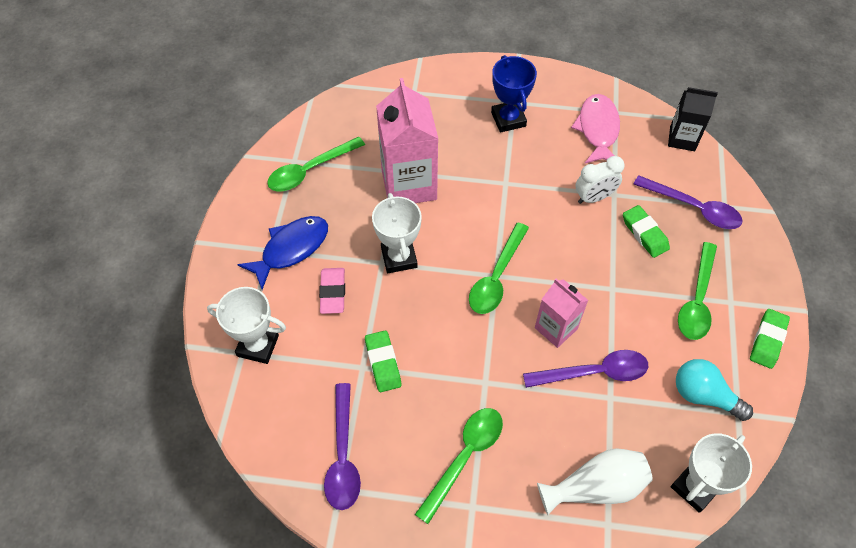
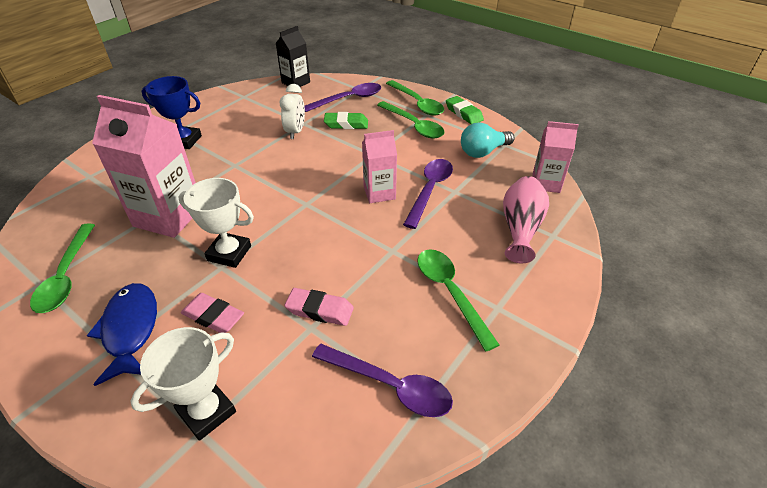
camera: 60 degrees left, 15 degrees down
(383, 363) = (320, 310): green eraser -> pink eraser
(496, 277) = (307, 204): green spoon -> green spoon (417, 103)
(596, 487) = (520, 228): white vase -> pink vase
(598, 129) = (247, 108): pink fish -> none
(695, 487) = (546, 183): white trophy -> pink carton

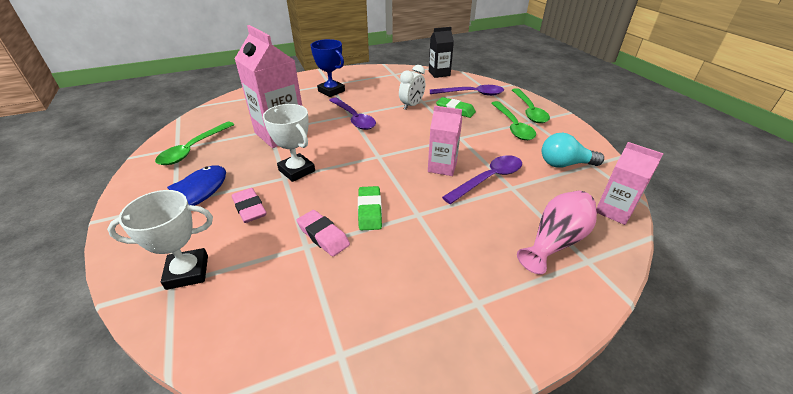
camera: 30 degrees right, 5 degrees down
(390, 386) = (326, 322): purple spoon -> purple spoon (353, 118)
(450, 293) = (441, 269): green spoon -> none
(464, 113) = (568, 129): green eraser -> green eraser (370, 211)

